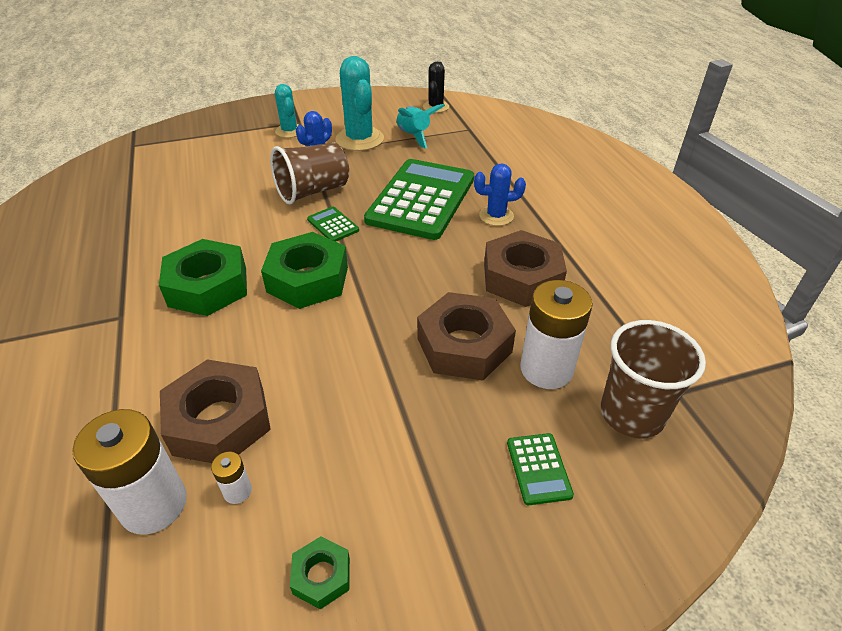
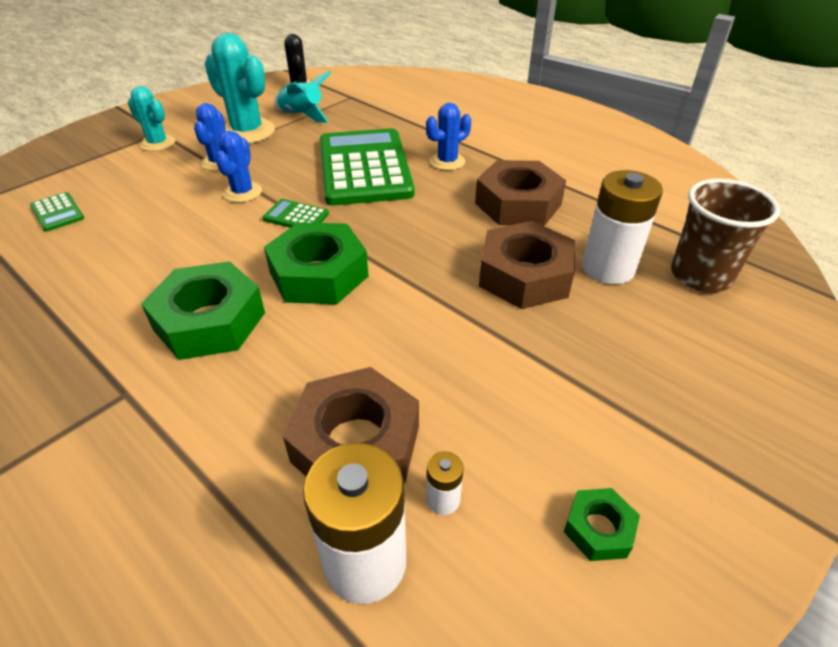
camera: 30 degrees left, 0 degrees up
(313, 191) = (242, 192): brown cup -> blue cactus
(538, 469) = (678, 347): green calculator -> green calculator (57, 212)

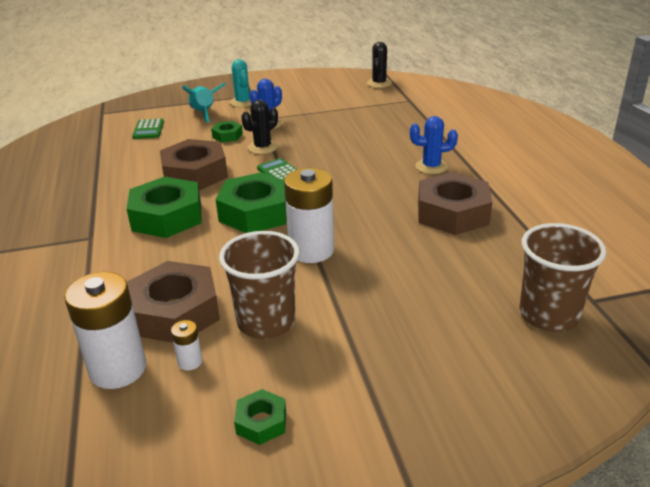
camera: 35 degrees right, 10 degrees down
(181, 190) = (227, 136): none -> green nut
(242, 192) = (262, 147): blue cactus -> black cactus
(247, 132) = (307, 108): turquoise cactus -> none
(302, 115) = (357, 106): turquoise rocket -> turquoise rocket (204, 113)
(364, 168) = (362, 154): green calculator -> none
(473, 403) = (266, 322): none -> brown cup
(524, 275) = (396, 262): brown nut -> brown nut (195, 174)
(608, 268) = (471, 281): white battery -> white battery (311, 250)

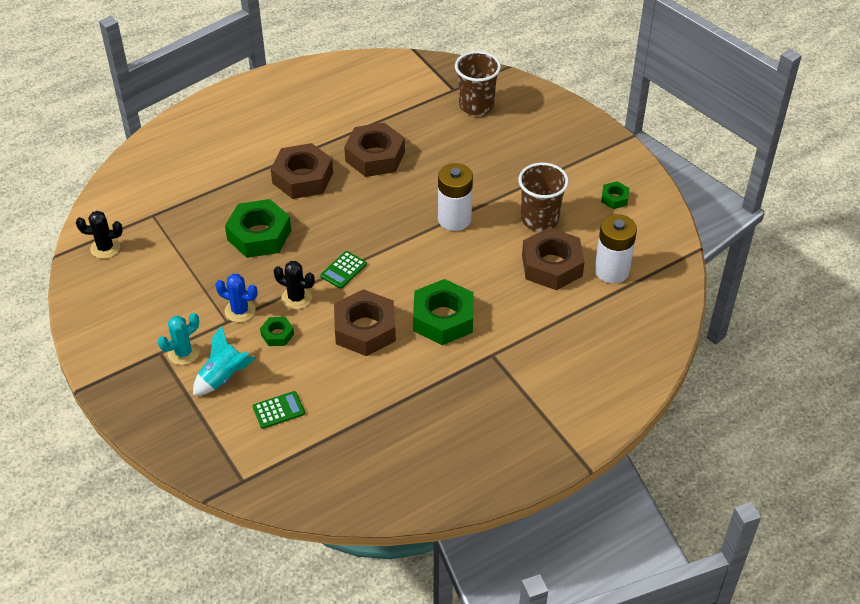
camera: 110 degrees left, 15 degrees up
(190, 362) = (589, 241): white battery -> none
(256, 212) = (415, 265): green nut -> green nut (259, 235)
(431, 166) = (302, 178): blue cactus -> brown nut

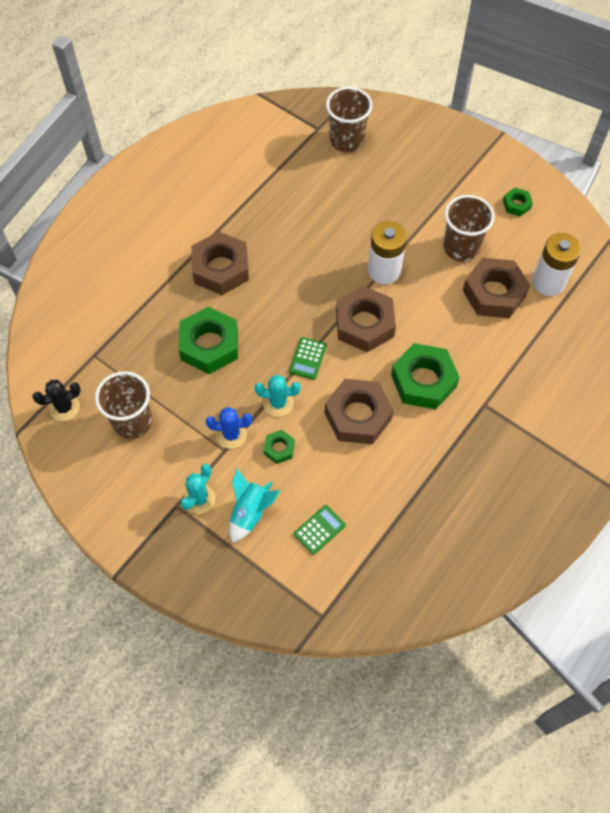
camera: 20 degrees left, 15 degrees up
(158, 275) = (132, 421): none -> brown cup
(296, 298) = (278, 403): black cactus -> turquoise cactus
(375, 156) = (278, 224): brown nut -> brown nut (364, 324)

